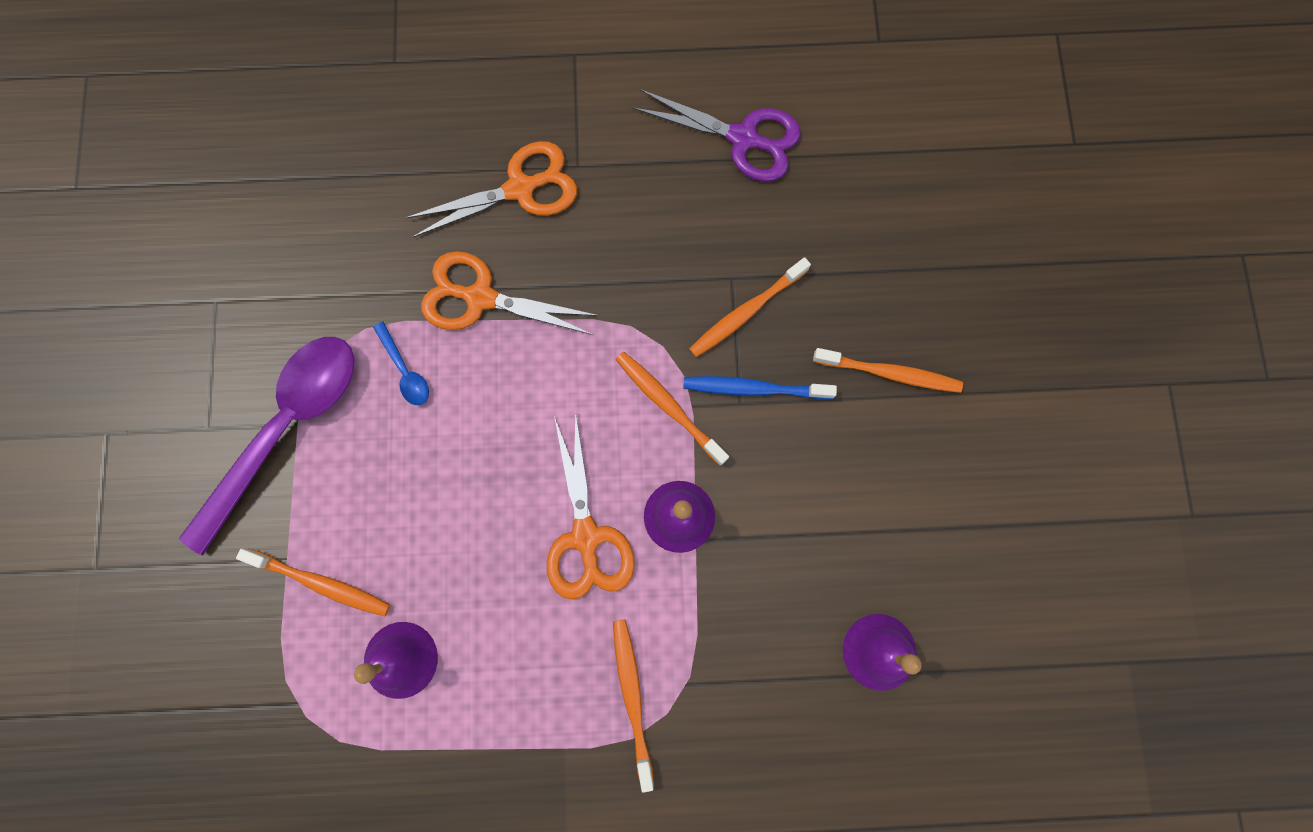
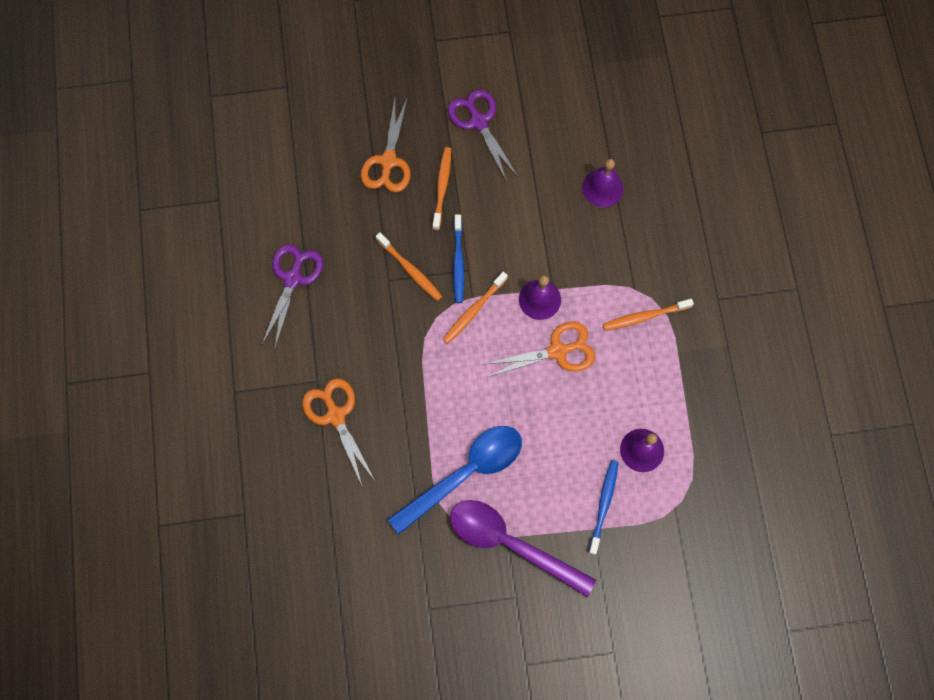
camera: 95 degrees left, 5 degrees down
(321, 583) = (604, 505): orange toothbrush -> blue toothbrush
(405, 371) = (466, 473): blue spoon -> blue spoon, size x2.48
(480, 298) = (413, 432): orange scissors -> orange scissors (388, 161)
(1011, 444) = (478, 122): none -> purple scissors

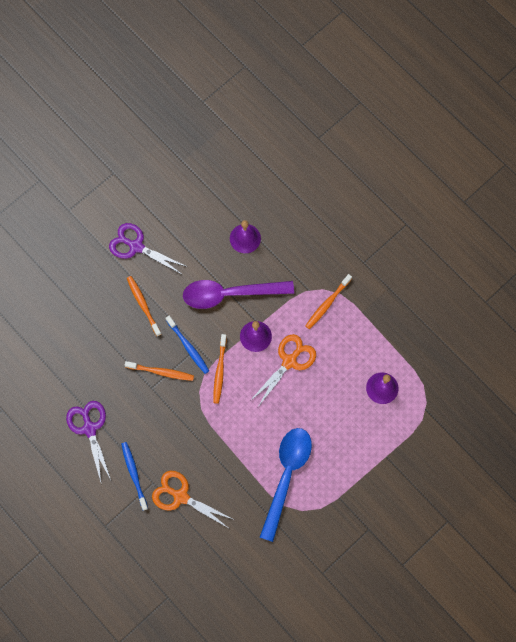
camera: 35 degrees left, 0 degrees up
(388, 161) = (96, 311): orange scissors -> none
(510, 543) = (343, 499): purple spoon -> purple spoon (229, 294)
(604, 505) = (382, 437): blue toothbrush -> blue toothbrush (134, 474)

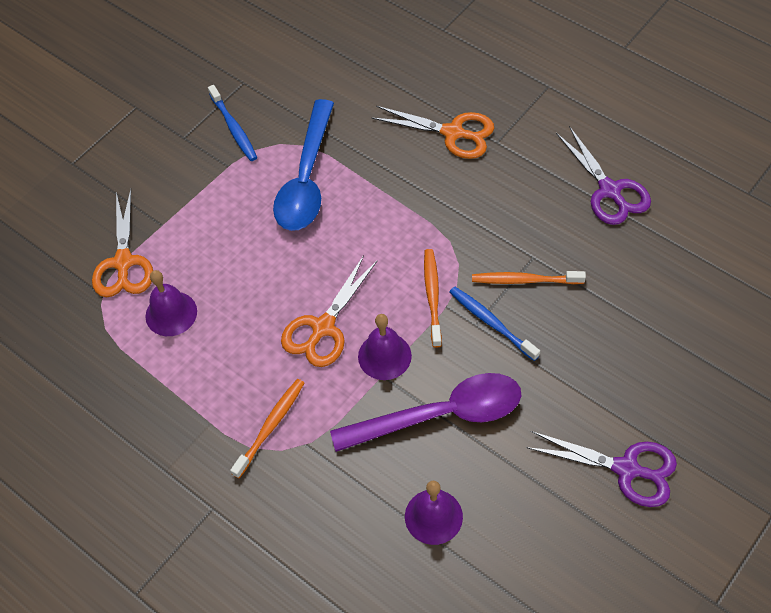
camera: 175 degrees right, 15 degrees down
(134, 474) = (526, 147): blue toothbrush -> blue toothbrush (234, 128)
(143, 305) = (583, 374): orange toothbrush -> none
(412, 431) = (123, 262): none -> orange scissors

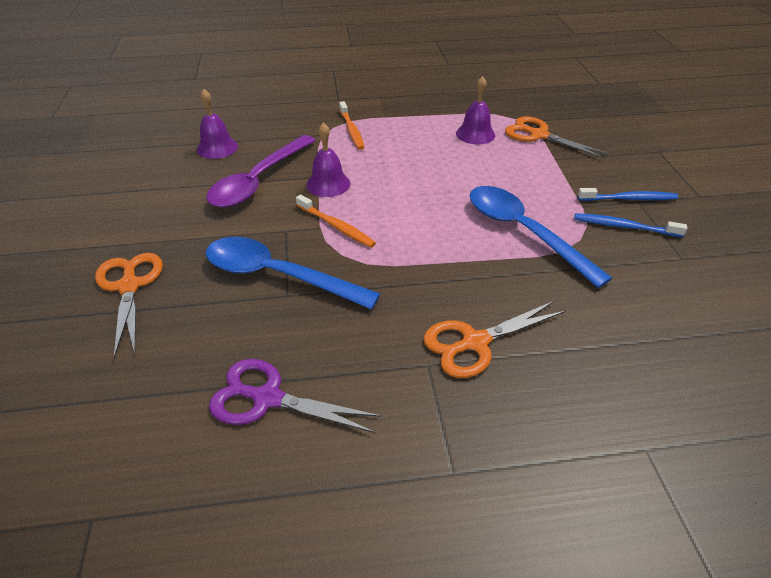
camera: 130 degrees right, 15 degrees down
(323, 328) = (384, 174): orange scissors -> orange scissors (129, 286)
(491, 322) = (276, 237): blue toothbrush -> blue toothbrush (629, 199)
(524, 280) = (277, 275): orange toothbrush -> blue spoon
(626, 469) = (102, 222): purple scissors -> none

